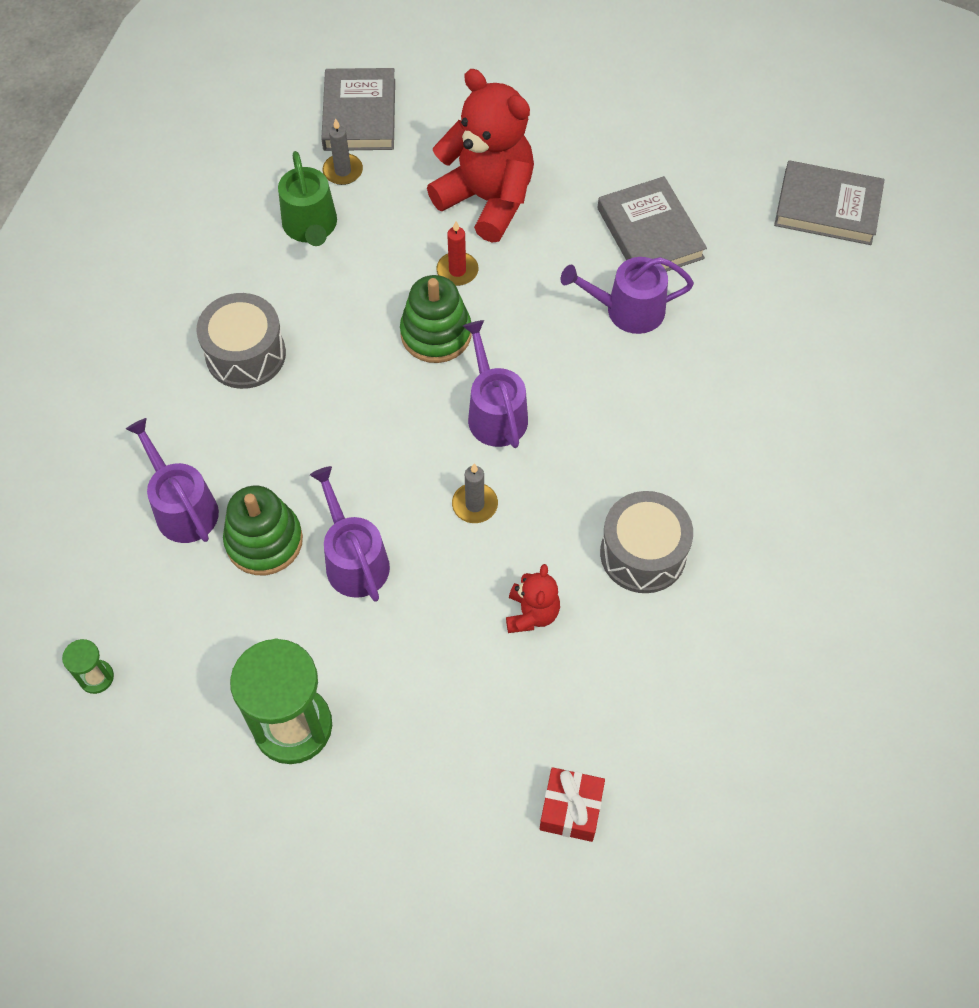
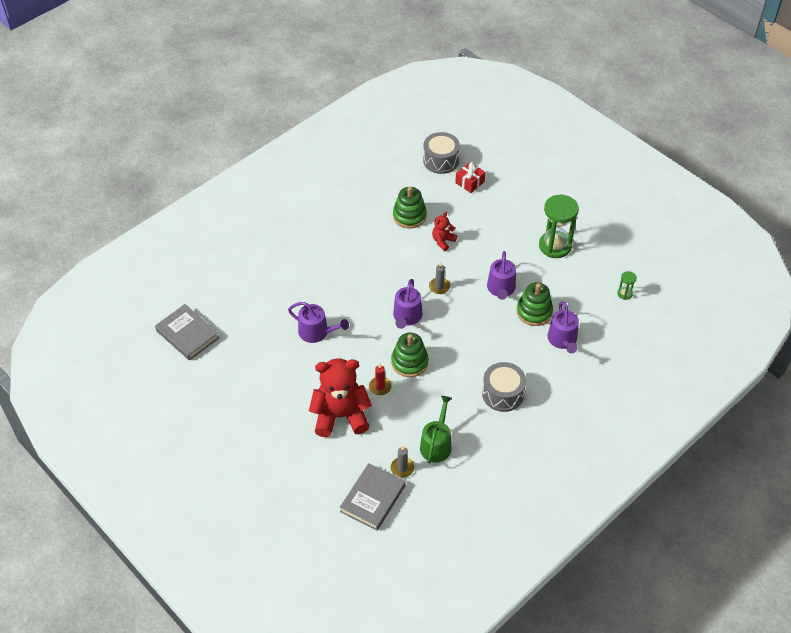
camera: 150 degrees left, 10 degrees down
(487, 200) = (340, 416): red teddy bear -> red teddy bear turned 105 degrees clockwise
(639, 641) = (409, 216): none -> green stacking toy
(643, 553) = (386, 241): grey drum -> grey drum (441, 160)
(650, 233) = (277, 361): grey book -> none

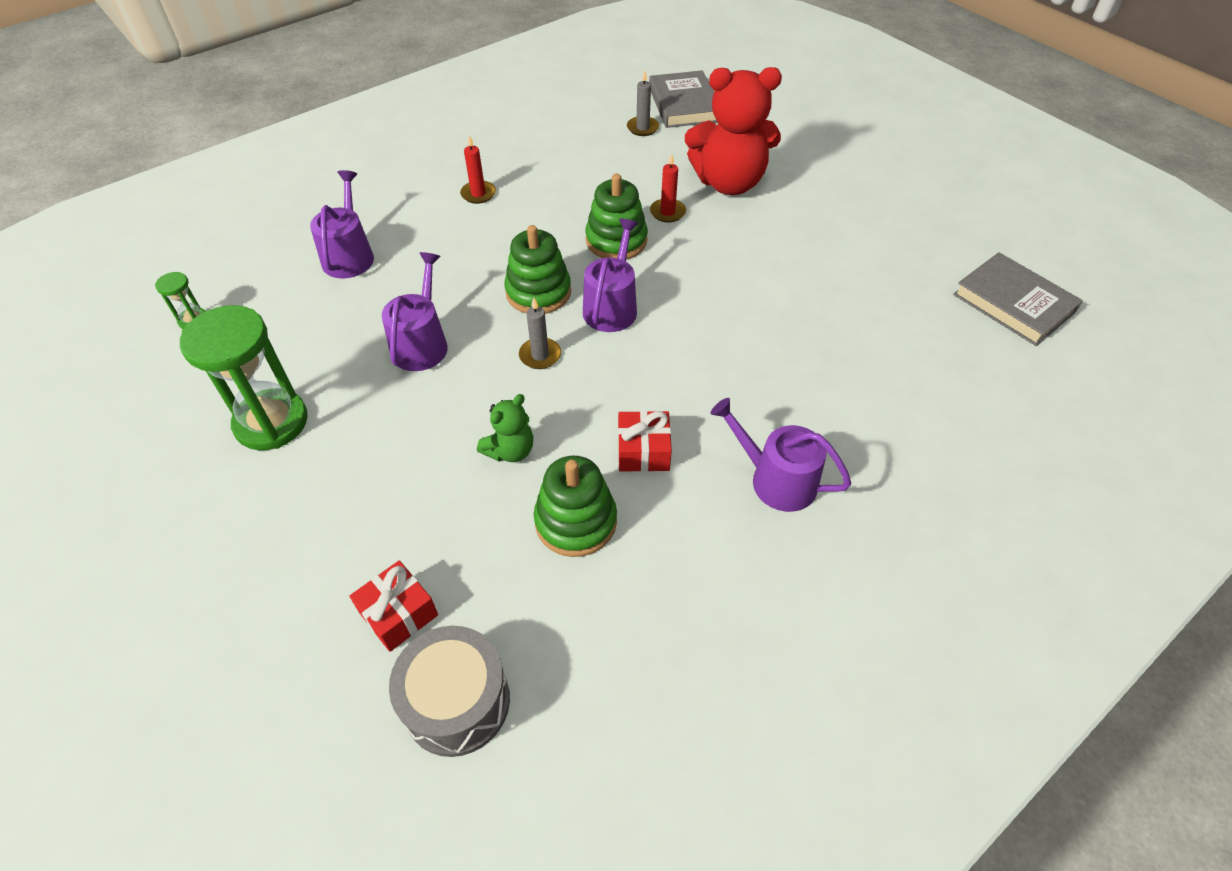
camera: 175 degrees left, 0 degrees up
(317, 332) = (776, 292): purple watering can -> purple watering can (776, 479)
(373, 499) = (683, 104): grey book -> grey book turned 45 degrees counterclockwise
(384, 245) = (643, 451): none -> red gift
(436, 444) = (591, 147): green watering can -> none
(443, 241) = (510, 450): red teddy bear -> green teddy bear
(503, 394) = (478, 194): grey drum -> red candle
(534, 312) = (377, 300): green stacking toy -> green stacking toy (538, 292)

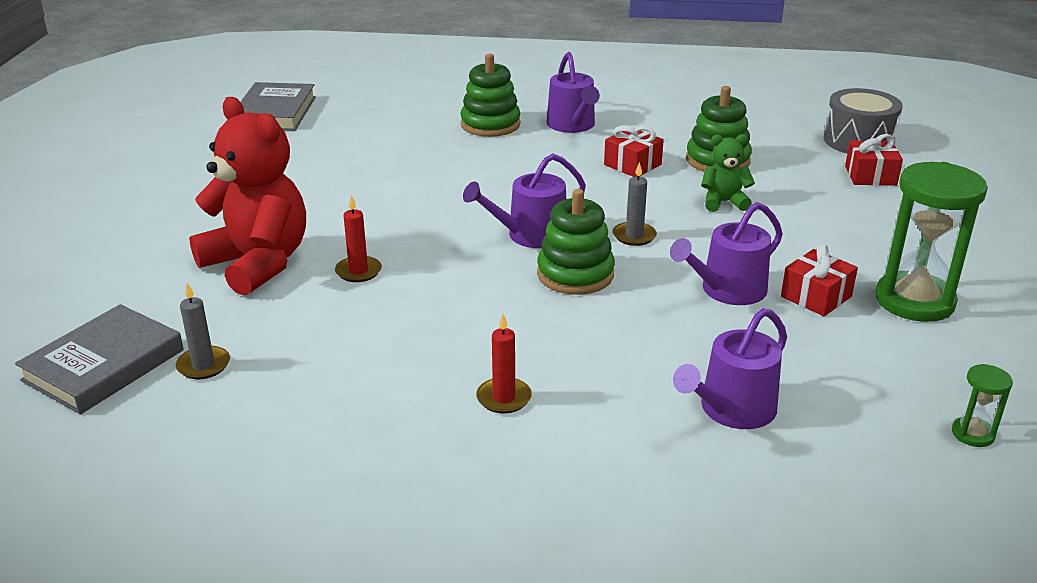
camera: 135 degrees left, 20 degrees down
(352, 378) = (816, 296): none -> red gift
(616, 240) = (444, 275): green stacking toy -> green stacking toy (490, 124)

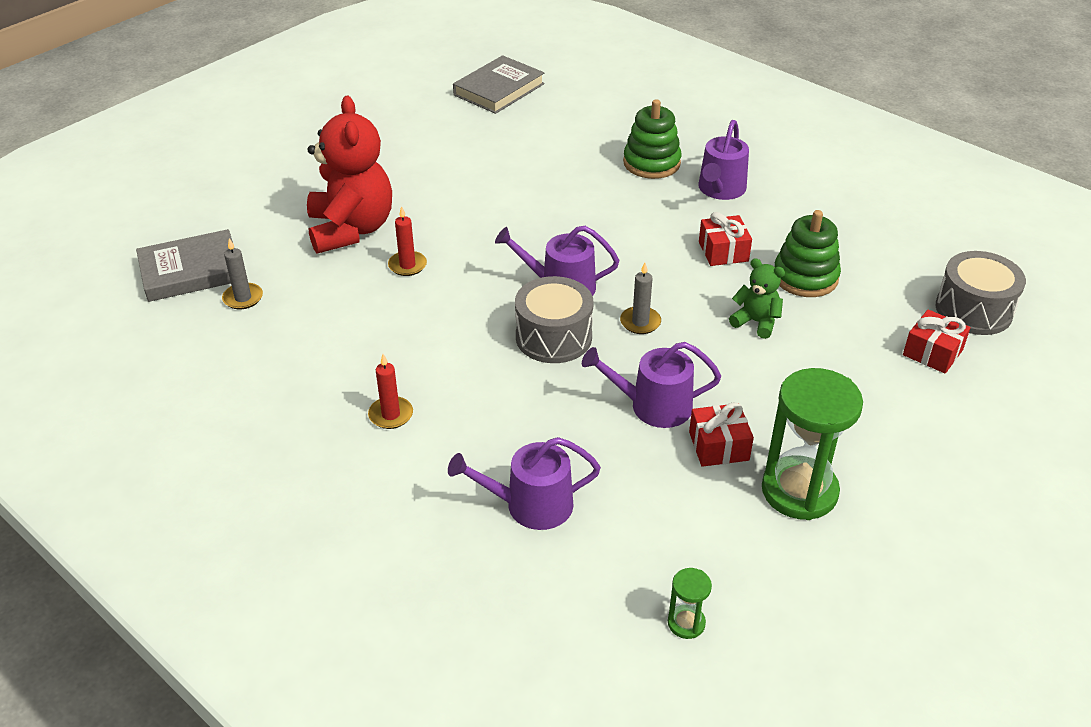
camera: 35 degrees right, 10 degrees up
(575, 274) = (553, 337): green stacking toy -> grey drum

